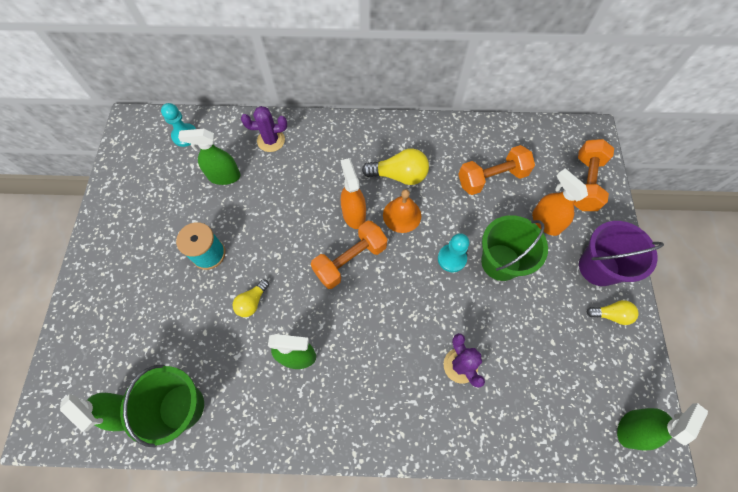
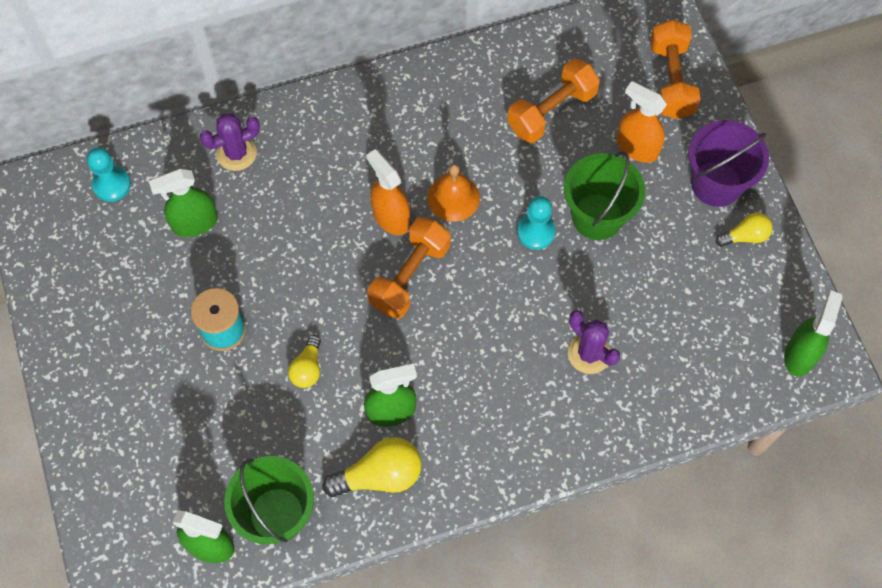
camera: 20 degrees left, 0 degrees up
(399, 175) = (430, 146): yellow light bulb -> yellow light bulb (380, 475)

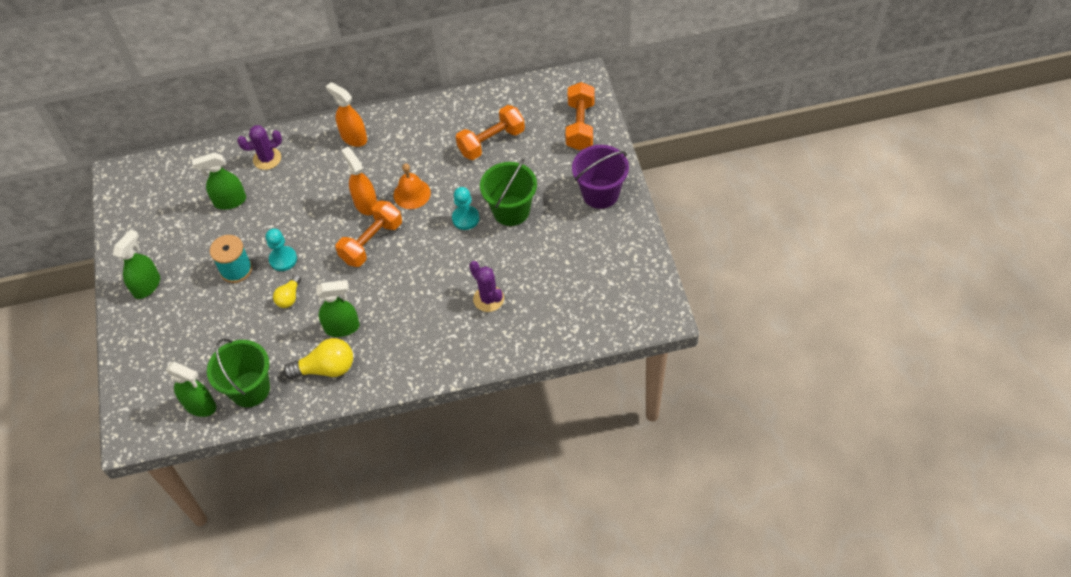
camera: 10 degrees right, 10 degrees down
(112, 184) = (178, 174): turquoise pawn -> turquoise pawn (283, 259)
(636, 148) = (547, 168): orange spray bottle -> orange spray bottle (353, 137)
(745, 236) = (615, 228): yellow light bulb -> none
(800, 354) = (641, 307): green spray bottle -> green spray bottle (147, 286)

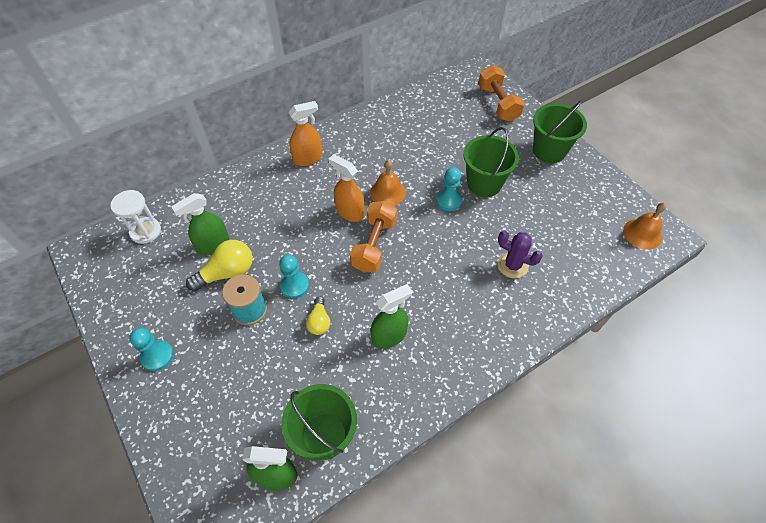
camera: 25 degrees left, 0 degrees up
(147, 286) = (157, 356): green spray bottle -> turquoise pawn
(177, 172) = (145, 231): none -> white hourglass
(267, 159) = (233, 196): purple cactus -> none
(326, 368) = (395, 384): yellow light bulb -> yellow light bulb (227, 273)
(353, 137) = (308, 158): orange spray bottle -> orange spray bottle turned 135 degrees clockwise
(491, 142) = (433, 133): orange dumbbell -> none
(600, 193) = (549, 151): purple bucket -> green bucket
(636, 306) = (642, 233): none -> orange bell

